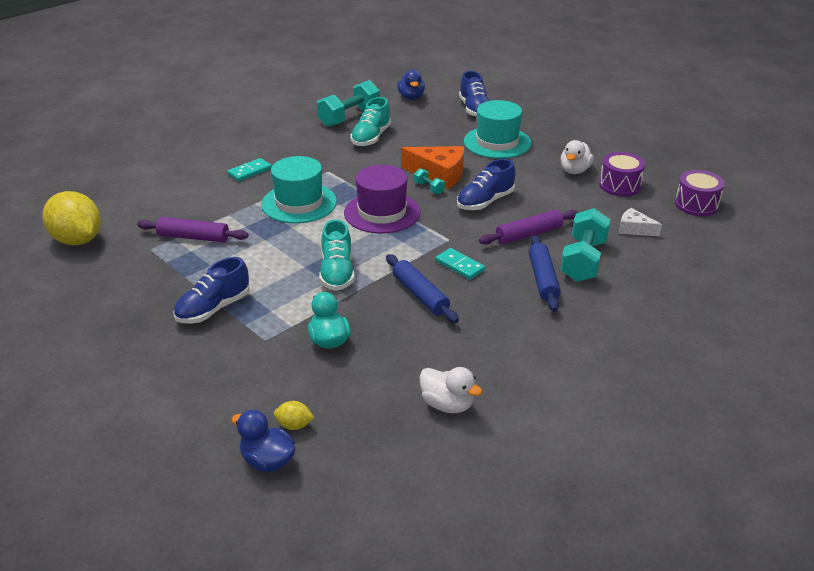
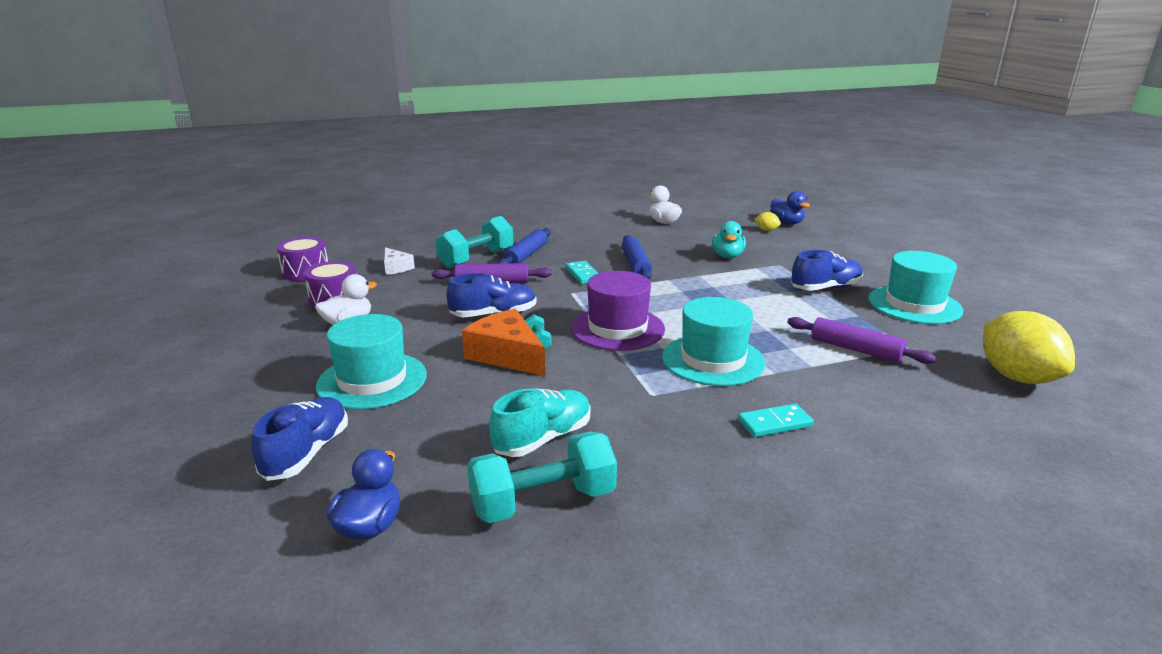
camera: 155 degrees left, 10 degrees down
(127, 306) = (914, 305): none -> turquoise hat
(337, 273) = (700, 290): turquoise shoe -> none

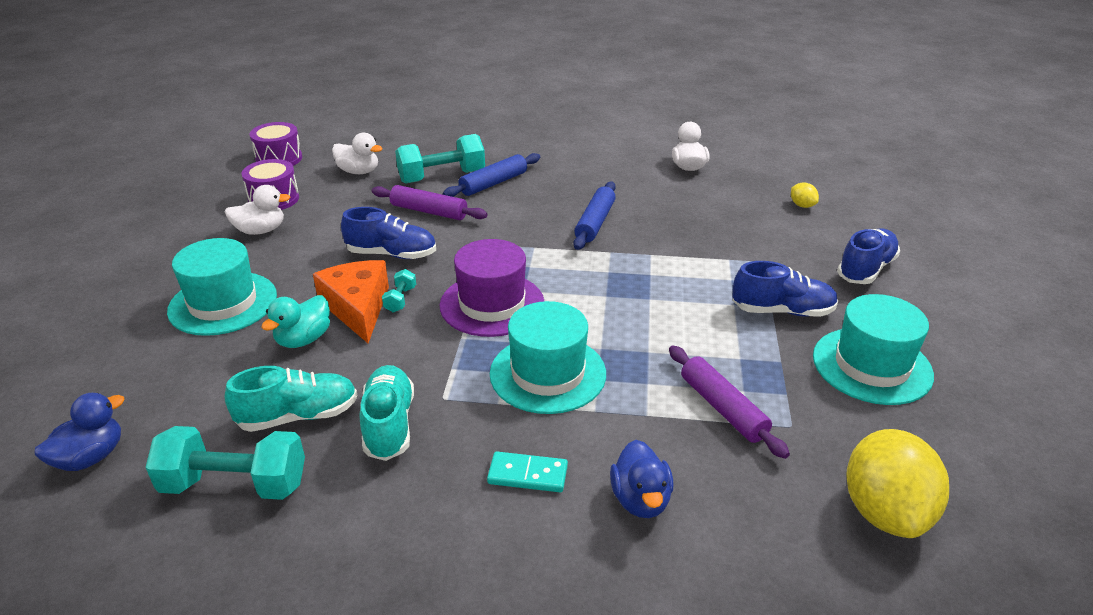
camera: 25 degrees right, 10 degrees up
(307, 453) = (110, 366): blue shoe -> blue shoe (865, 269)
(396, 268) = (358, 171): white cheese -> white duck
(583, 274) = (526, 223): turquoise domino -> none
(629, 423) = (389, 425): none -> turquoise shoe
(727, 256) = (712, 234): turquoise duck -> turquoise duck (303, 339)
(786, 223) = (840, 199): blue duck -> blue duck (640, 500)

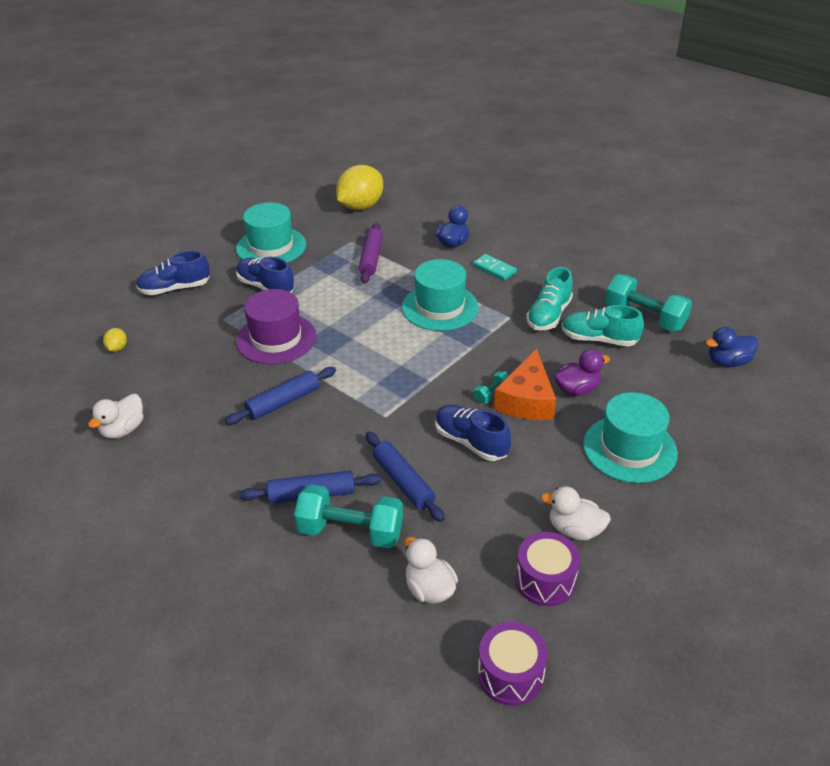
camera: 145 degrees left, 5 degrees up
(303, 339) = (577, 389): turquoise duck -> purple duck
(429, 211) = (403, 482): purple rolling pin -> blue rolling pin
(492, 304) = (431, 363): purple hat -> purple hat (276, 338)

